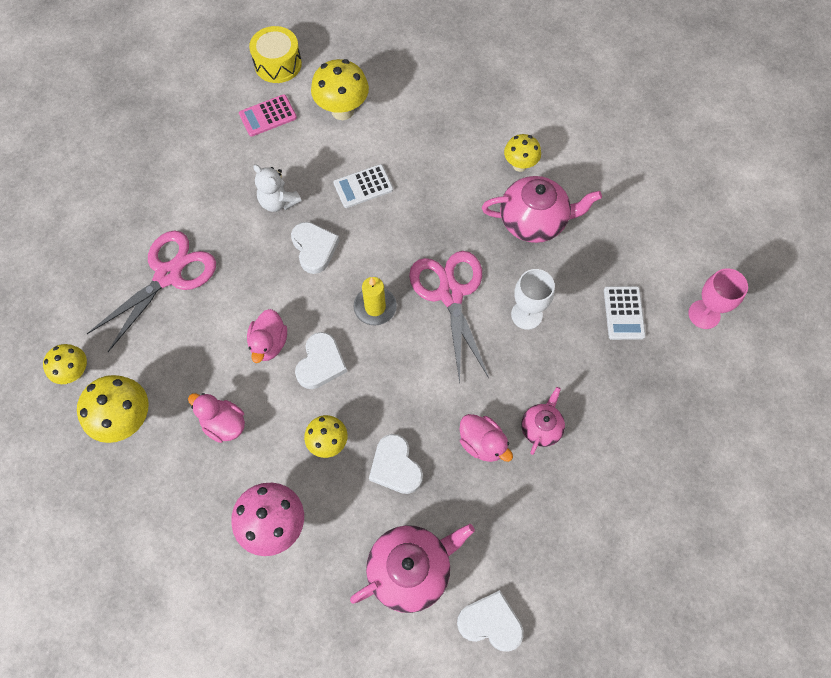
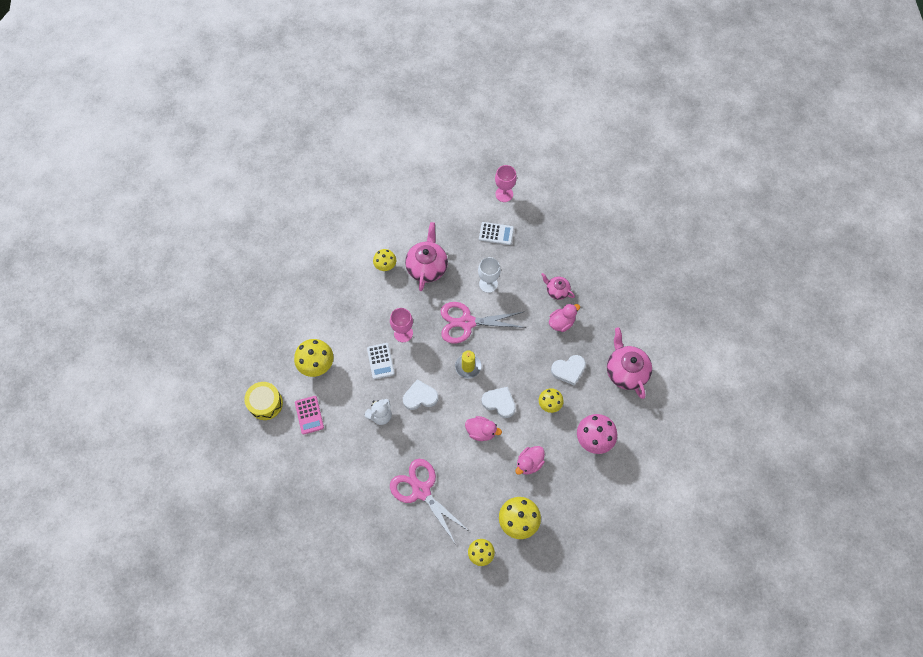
camera: 80 degrees left, 0 degrees up
(414, 208) = (403, 333): none -> pink goblet
(490, 622) = (656, 337): white heart -> none

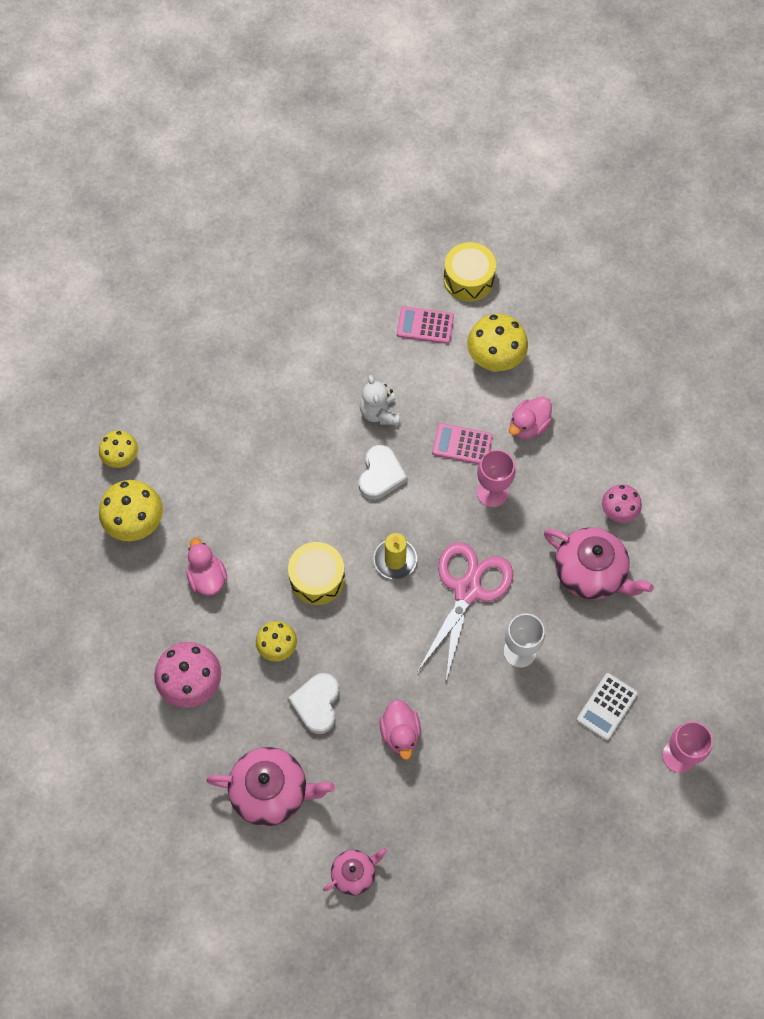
camera: 115 degrees right, 0 degrees up
(380, 361) = (462, 444): white calculator -> pink calculator
(385, 266) = (618, 512): yellow mushroom -> pink mushroom
(421, 491) = (246, 421): pink scissors -> none
(481, 431) = (287, 534): pink duck -> pink duck (528, 426)
(499, 402) = (317, 578): white heart -> yellow drum
(557, 291) = (458, 754): pink teapot -> pink teapot (354, 873)

